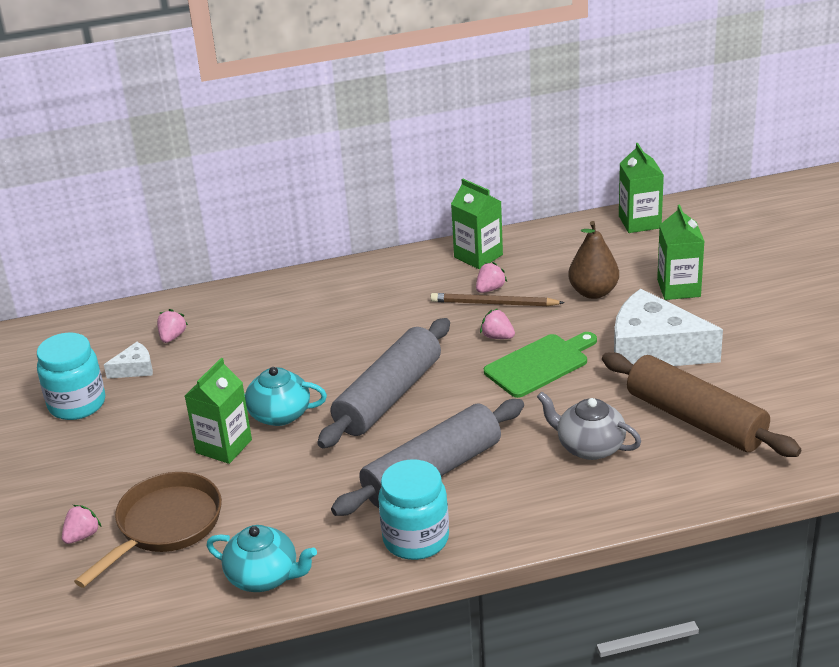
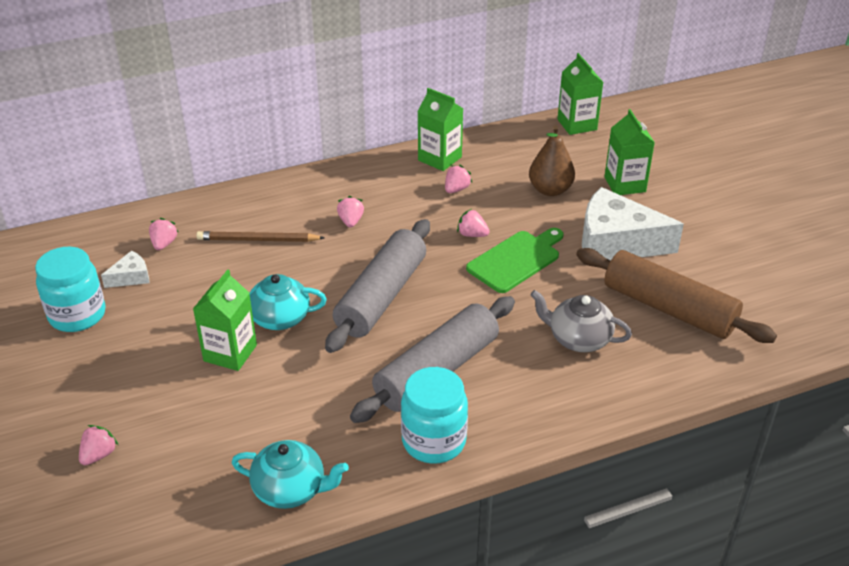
camera: 10 degrees left, 5 degrees up
(165, 526) = (182, 439): brown pan -> none
(370, 319) = (351, 221): none -> pink strawberry
(494, 303) = (462, 203): brown pencil -> brown pencil (258, 240)

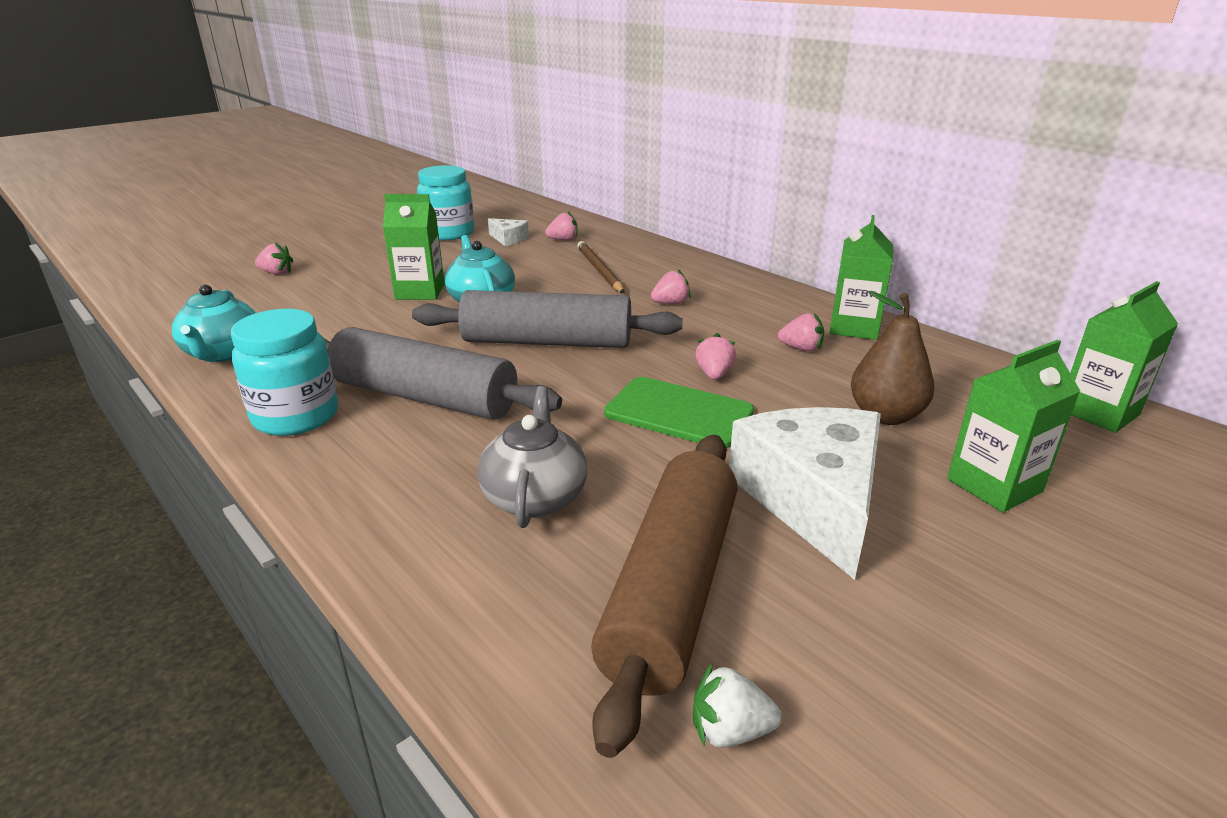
camera: 70 degrees right, 10 degrees down
(751, 315) = (729, 730): none -> white strawberry

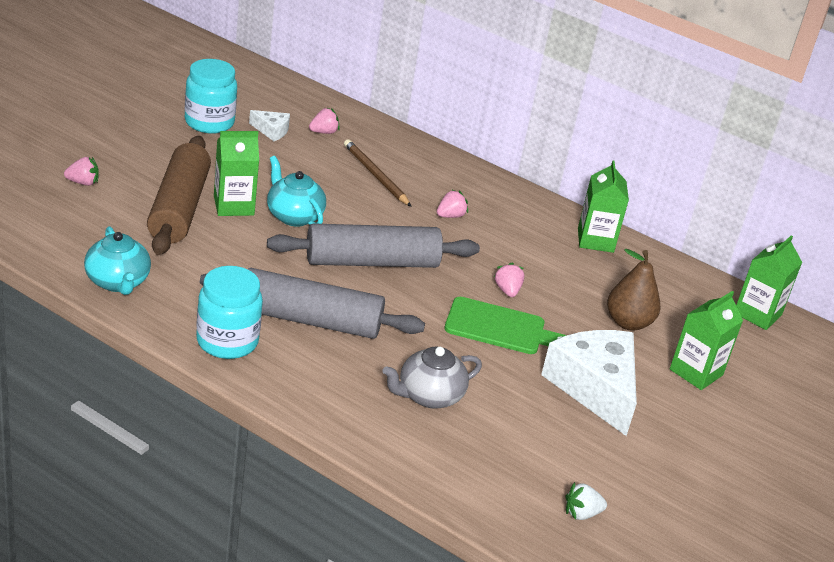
camera: 20 degrees left, 5 degrees up
(535, 497) = (429, 396): grey teapot -> grey teapot turned 105 degrees counterclockwise
(672, 590) = (532, 448): brown rolling pin -> brown rolling pin (179, 208)
(801, 348) = (562, 263): pink strawberry -> none

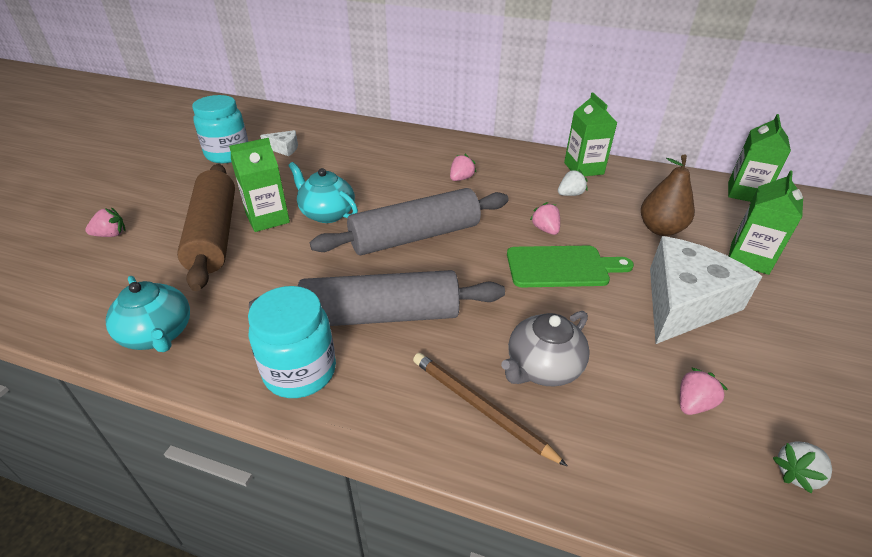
camera: 10 degrees left, 5 degrees up
(324, 132) = (328, 140): pink strawberry -> pink strawberry (693, 404)
(375, 175) = (384, 162): brown pencil -> brown pencil (480, 408)
(559, 263) = (570, 194): none -> white strawberry
(594, 388) = (684, 302): white cheese -> white cheese turned 75 degrees clockwise

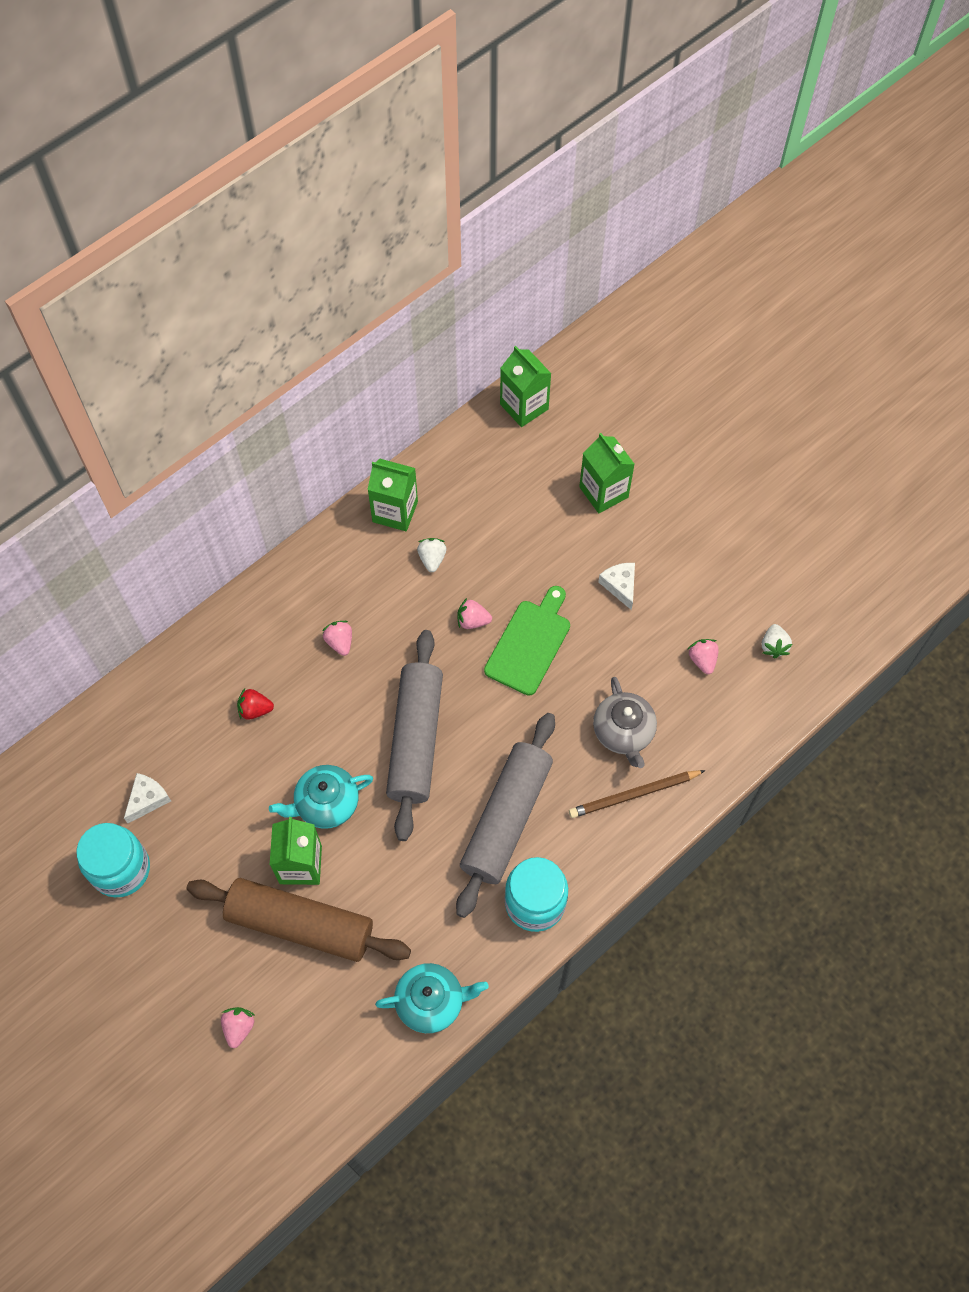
camera: 60 degrees left, 25 degrees up
(379, 164) = (255, 709): none -> red strawberry
(660, 229) = (529, 526): brown pear -> none
(684, 302) = (620, 586): white cheese -> white cheese, size x0.45

